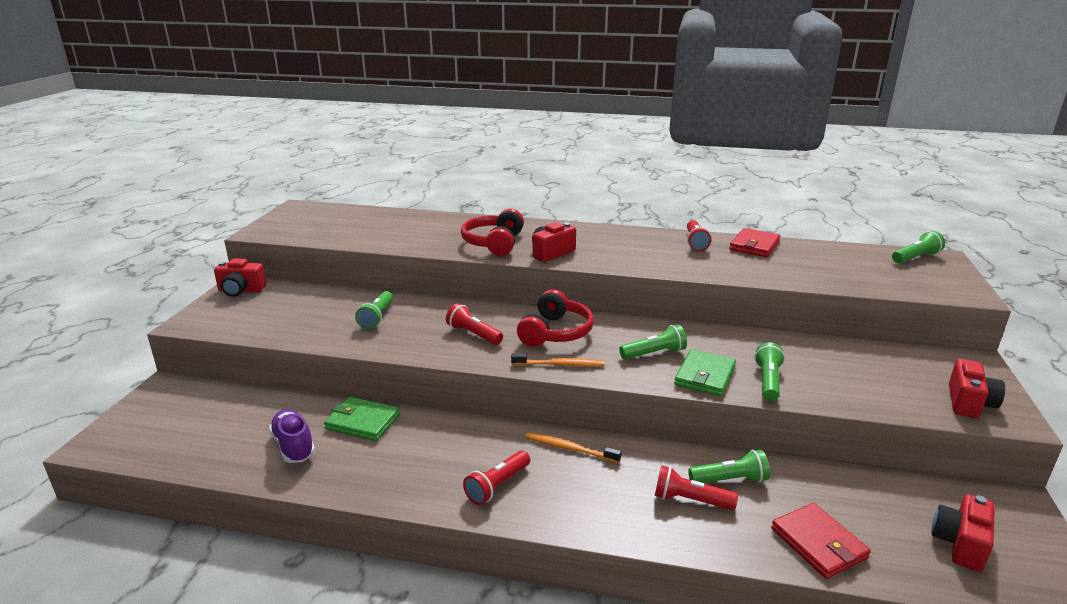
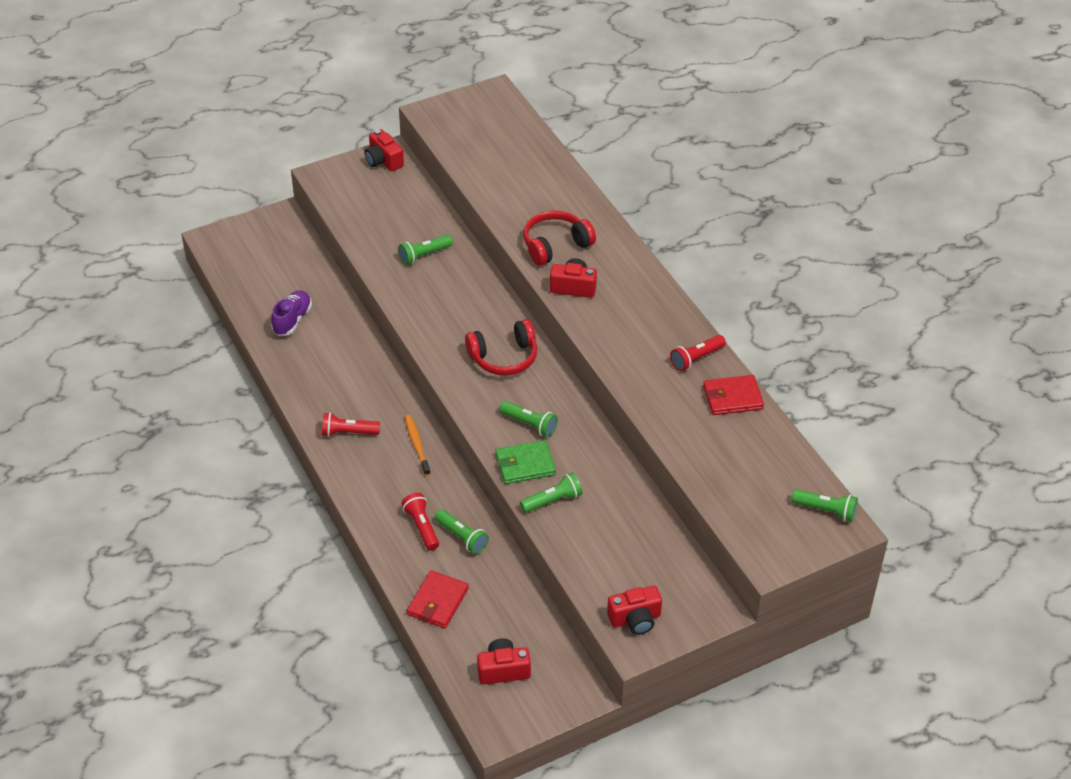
camera: 50 degrees right, 20 degrees up
(362, 422) = (344, 332): green wallet -> none
(473, 334) = (455, 318): red flashlight -> none
(560, 365) = (462, 385): orange toothbrush -> none

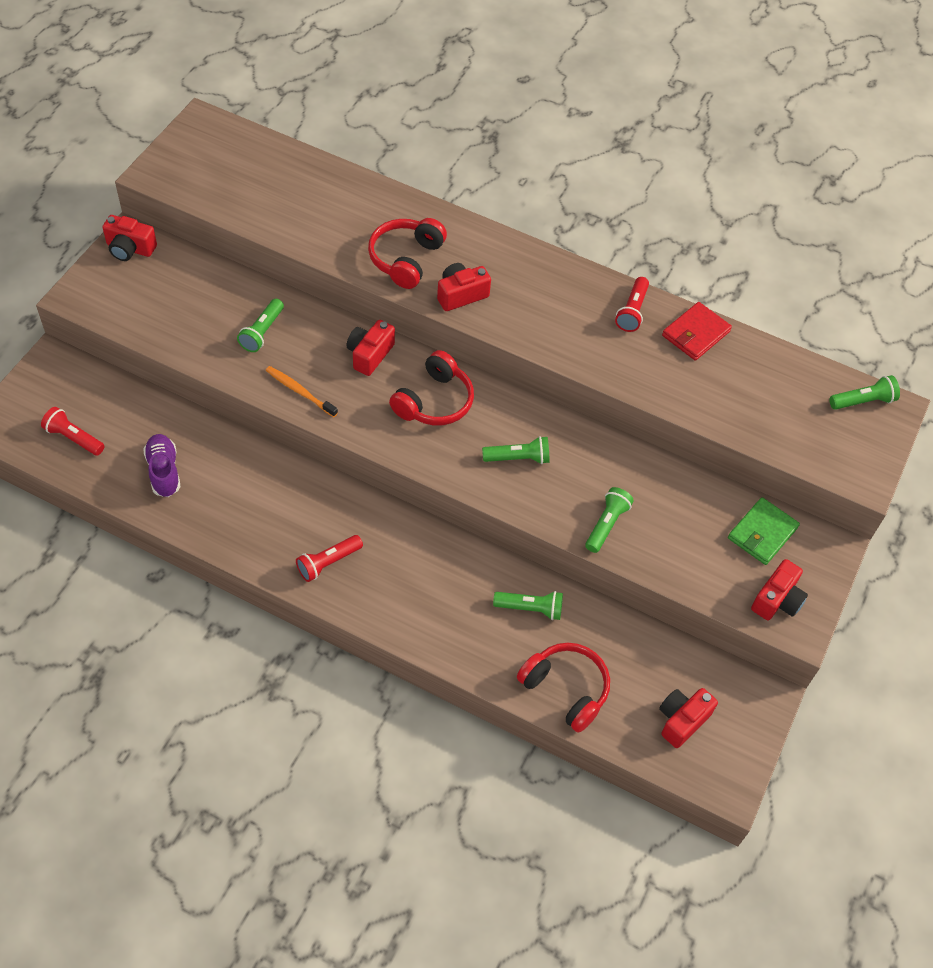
camera: 40 degrees left, 10 degrees up
(417, 444) = (405, 536): orange toothbrush -> orange toothbrush (299, 391)
(421, 527) = (484, 621): red flashlight -> red flashlight (73, 438)
(438, 602) = (566, 689): red wallet -> red headphones
(486, 305) = (369, 355): none -> red camera
(525, 464) = (550, 502): green wallet -> green wallet (762, 533)

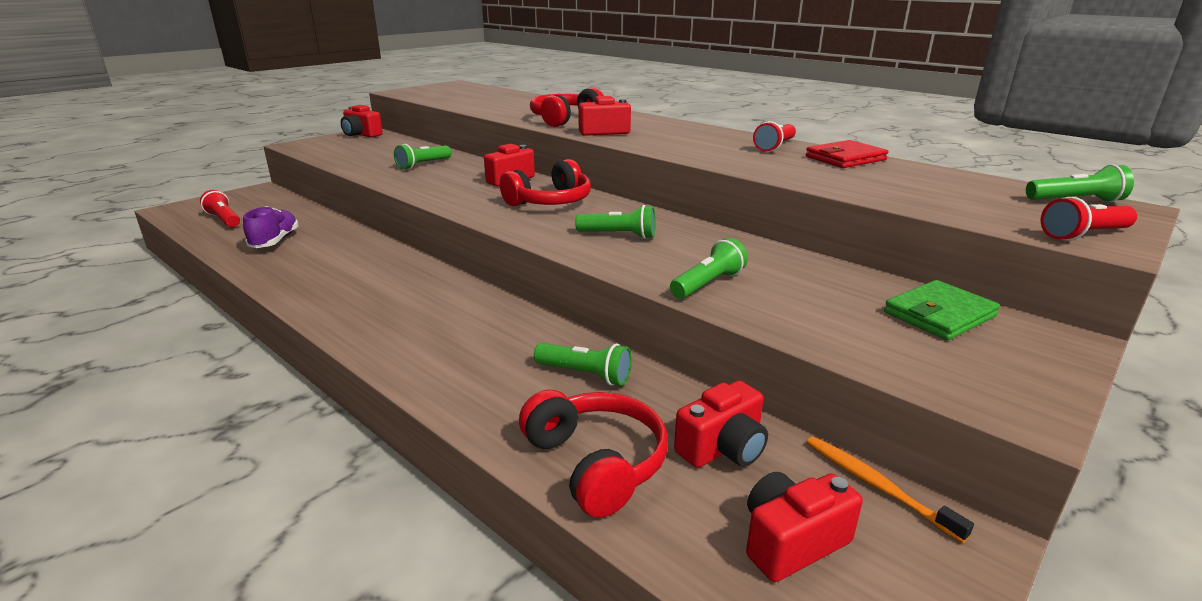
camera: 20 degrees right, 30 degrees down
(299, 391) = (425, 187): orange toothbrush -> orange toothbrush (875, 485)
(328, 563) = (368, 308): red flashlight -> red flashlight (1084, 235)
(777, 600) = (973, 376): red camera -> red camera (723, 448)

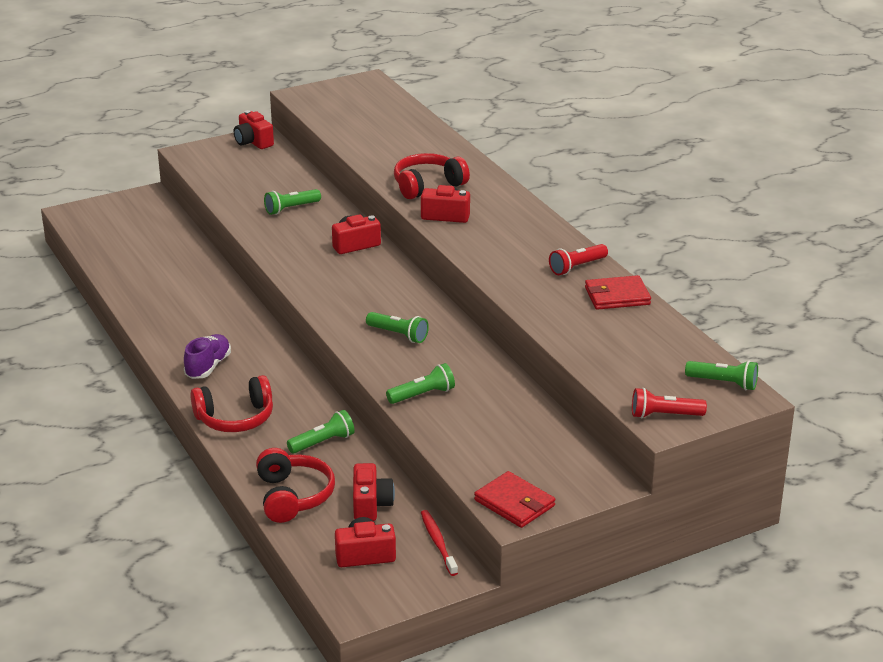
camera: 20 degrees right, 5 degrees up
(224, 220) = (113, 235): red flashlight -> none
(275, 241) = (150, 272): purple shoe -> purple shoe (208, 367)
(550, 202) = (372, 284): red headphones -> red headphones (235, 418)
(585, 374) = (323, 442): green flashlight -> green flashlight turned 75 degrees counterclockwise
(723, 448) = (371, 505): red camera -> red camera turned 75 degrees counterclockwise
(875, 485) = (438, 542): orange toothbrush -> red toothbrush
(939, 314) = (552, 450): green wallet -> none
(997, 391) = (514, 503): none -> red wallet

